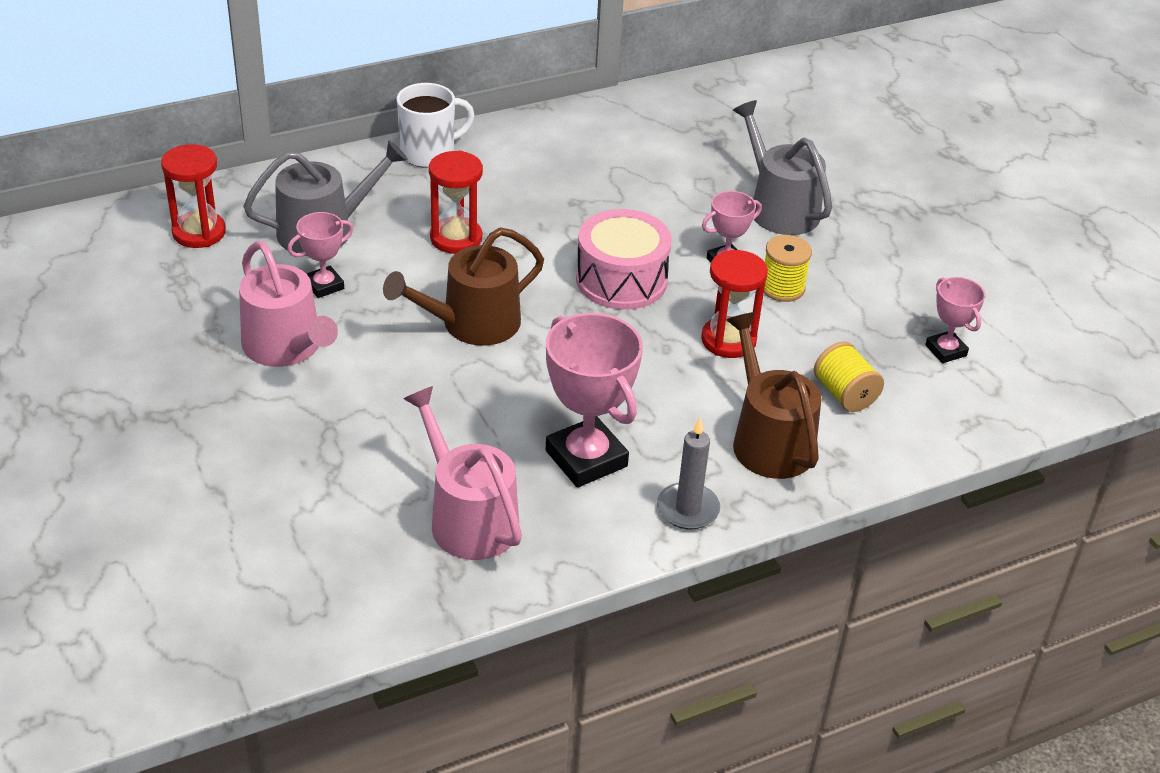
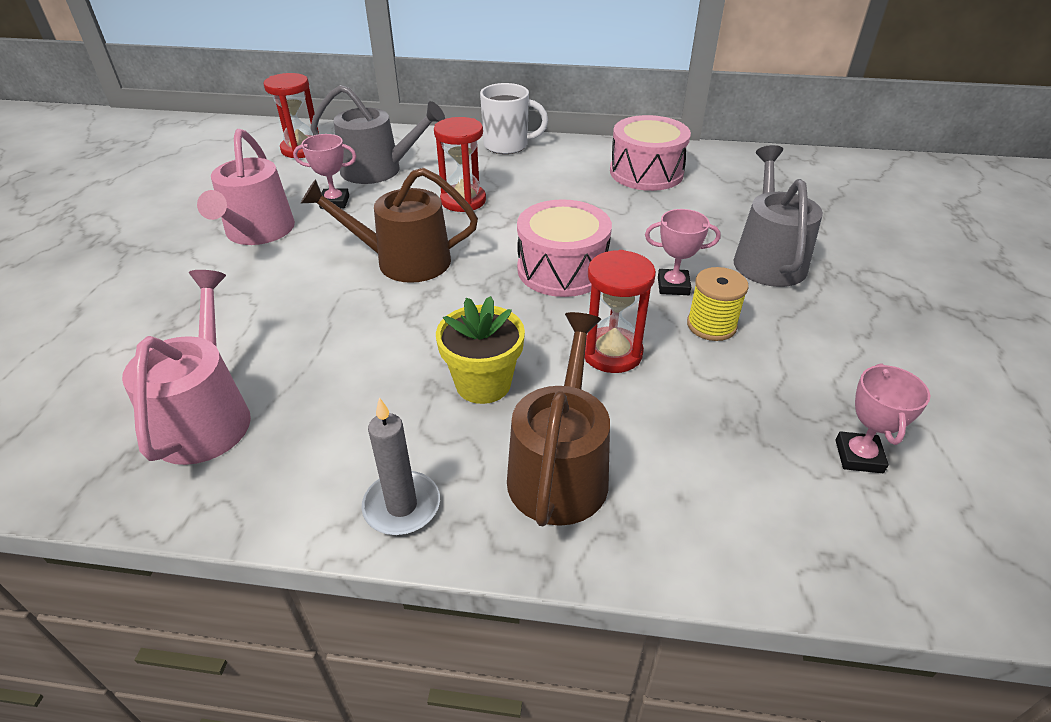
camera: 35 degrees right, 0 degrees up
(586, 458) = (365, 408): pink trophy -> none
(601, 144) = (646, 172): none -> pink drum
(656, 404) = (483, 384): none -> yellow flower pot
(844, 394) = (691, 455): yellow spool -> none

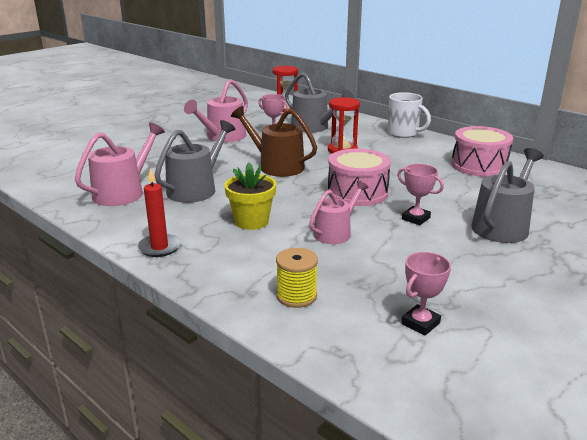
camera: 35 degrees right, 15 degrees down
(328, 356) = (196, 189): none -> grey watering can
(402, 506) = (159, 247): grey candle -> red candle
(560, 469) = (244, 263): brown watering can -> none
(612, 353) = (335, 233): red hourglass -> pink watering can
(711, 325) = (413, 241): yellow spool -> yellow spool (296, 296)

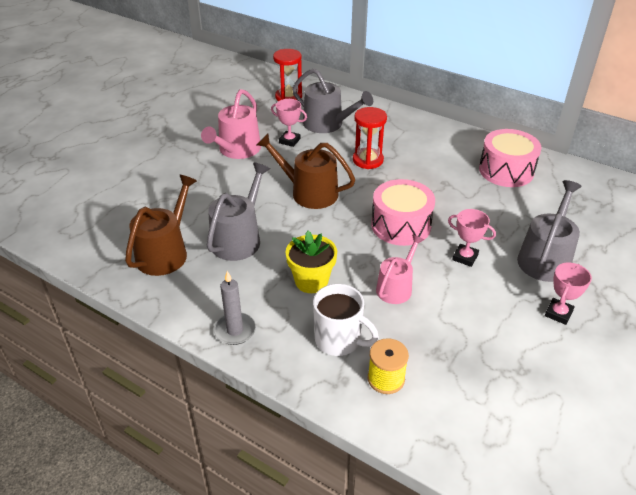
camera: 10 degrees left, 15 degrees up
(123, 192) = (165, 252): pink watering can -> brown watering can
(159, 247) = (235, 330): red candle -> grey candle
(403, 133) = (421, 125): white mug -> white mug (339, 340)
(420, 323) = (502, 397): pink trophy -> pink trophy (558, 313)

